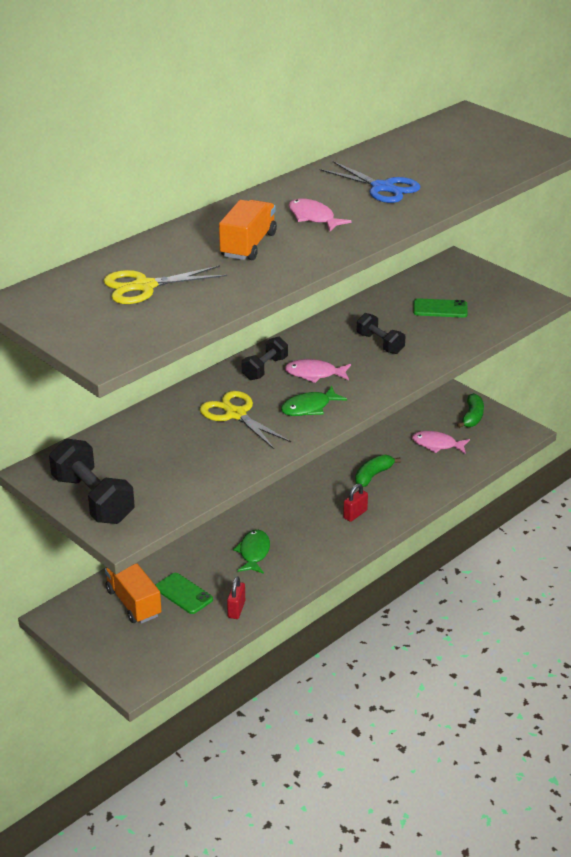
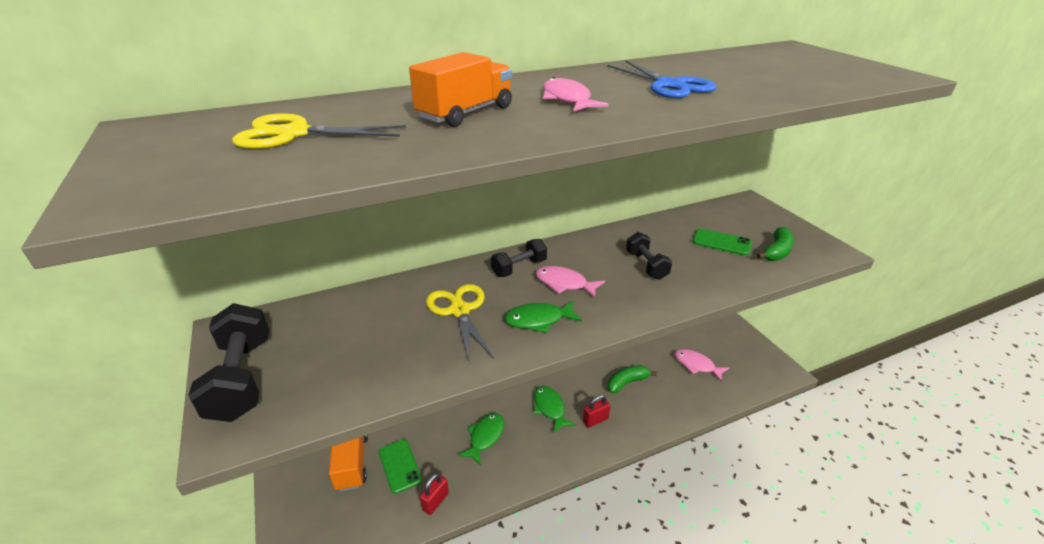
camera: 20 degrees right, 0 degrees up
(305, 515) = (550, 408): none -> green fish
(472, 417) = (737, 345): green banana -> green banana (776, 251)

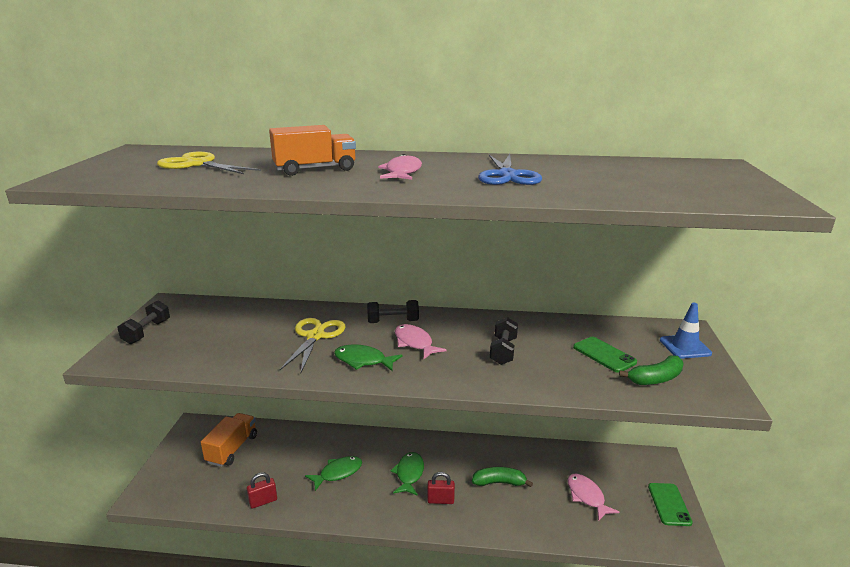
camera: 30 degrees right, 10 degrees down
(242, 378) = (147, 332): black dumbbell -> black dumbbell, size x0.60
(399, 466) = (260, 465): green phone -> green phone (669, 504)
(764, 217) = (685, 347): none -> blue traffic cone

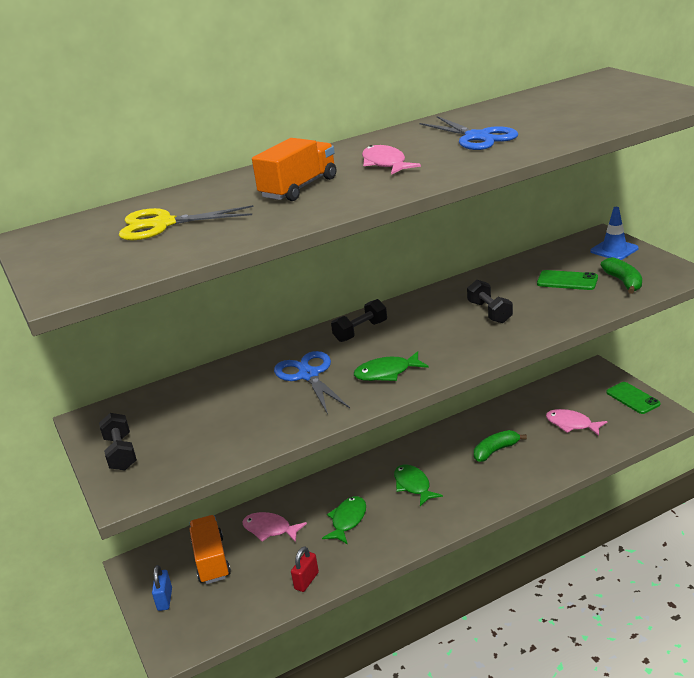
camera: 30 degrees left, 5 degrees up
(180, 459) = (165, 599): none -> blue padlock
(315, 336) = (308, 375): yellow scissors -> blue scissors
(414, 343) = (408, 339): pink fish -> pink fish (270, 529)
(440, 500) = (464, 490): red padlock -> none
(655, 379) = (623, 282): green banana -> green banana turned 45 degrees counterclockwise

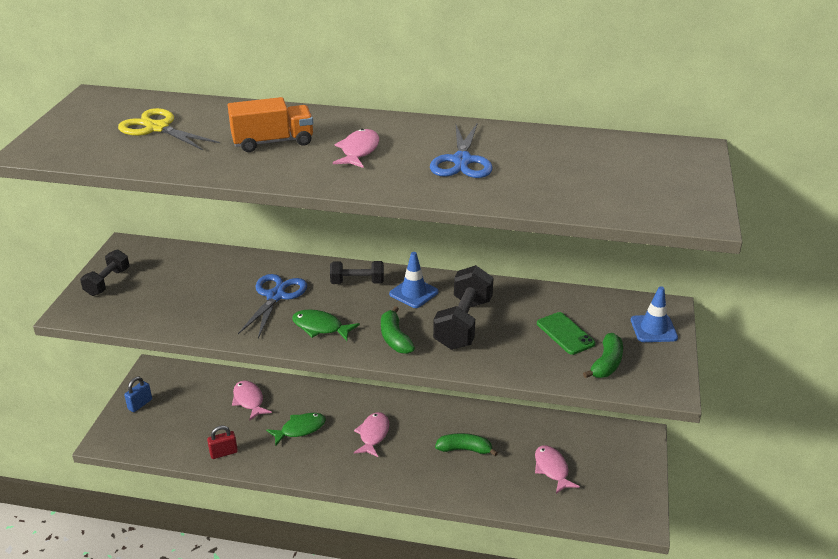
camera: 35 degrees right, 5 degrees up
(211, 560) = (193, 397): orange truck -> none
(413, 485) = (373, 435): green fish -> pink fish
(418, 315) = (413, 293): none -> blue traffic cone
(458, 347) = (395, 338): none -> green banana
(489, 312) = (463, 324): black dumbbell -> black dumbbell, size x1.66
(632, 398) = (635, 482): green phone -> none

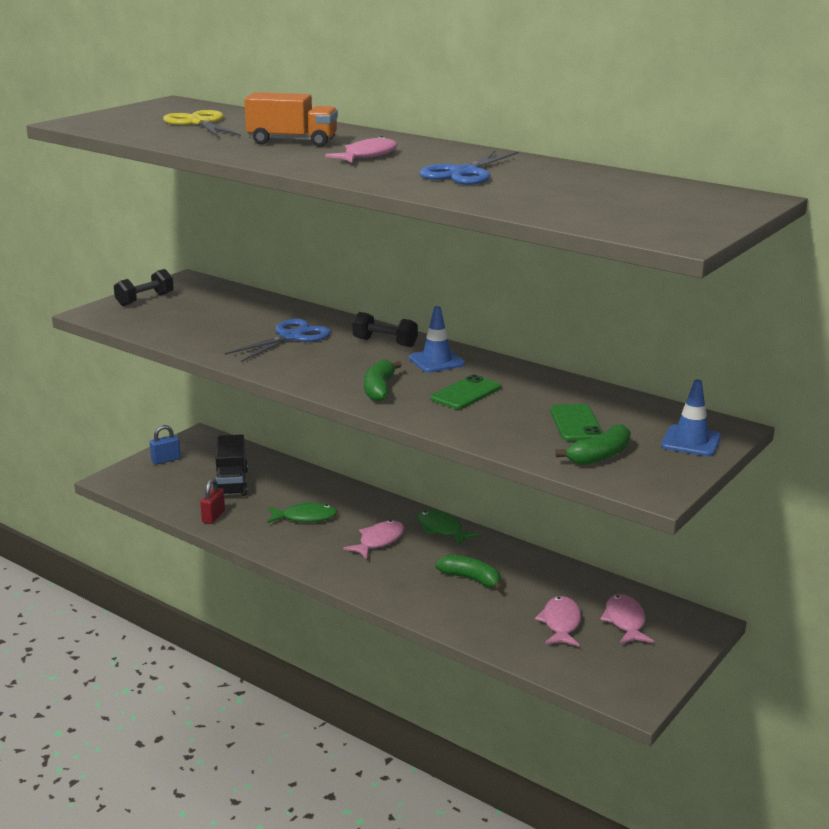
camera: 25 degrees right, 10 degrees down
(215, 412) = (231, 483): none -> black truck
(223, 453) = (213, 517): red padlock -> red padlock turned 75 degrees counterclockwise
(249, 400) = (273, 482): pink fish -> pink fish (625, 621)
(320, 327) = (311, 367): green fish -> green fish (442, 529)
(463, 324) = (466, 393): black dumbbell -> green phone

